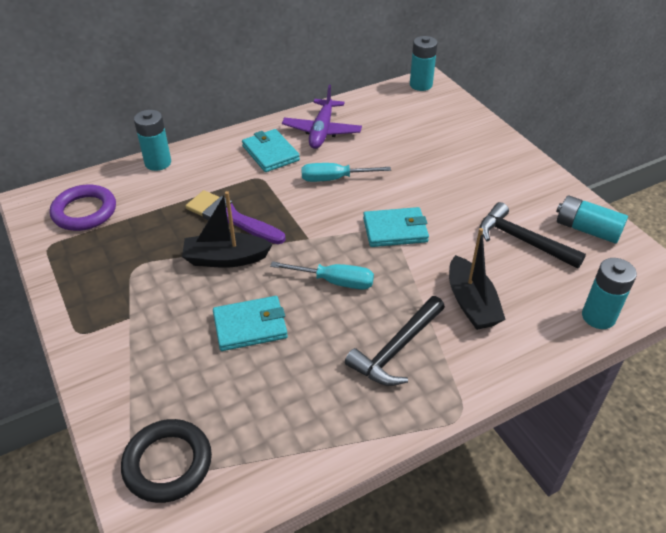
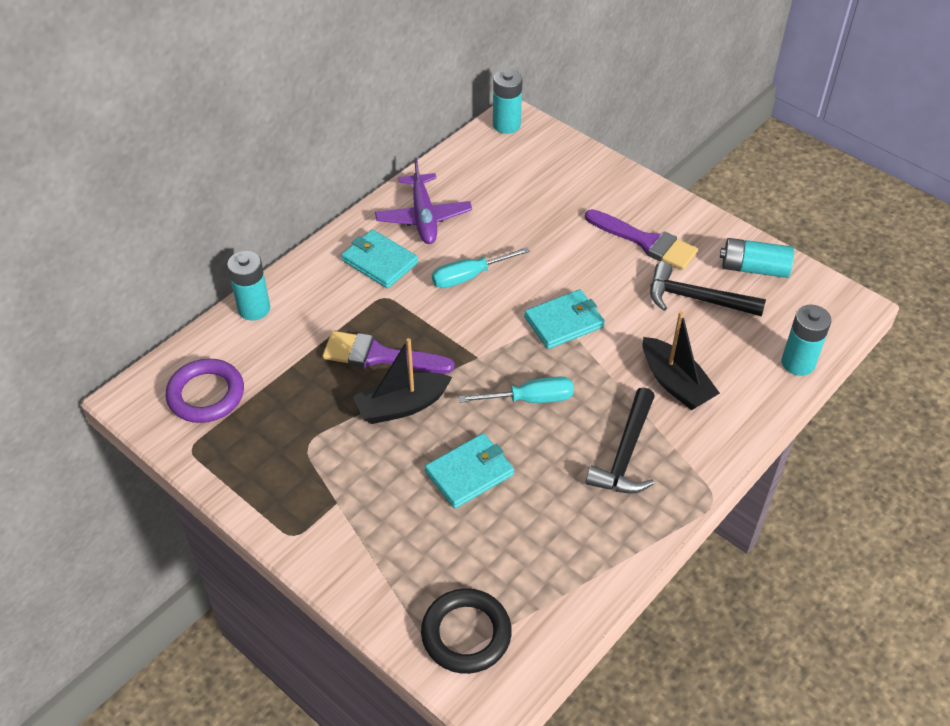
camera: 20 degrees left, 5 degrees up
(496, 187) = (646, 242): none -> purple brush

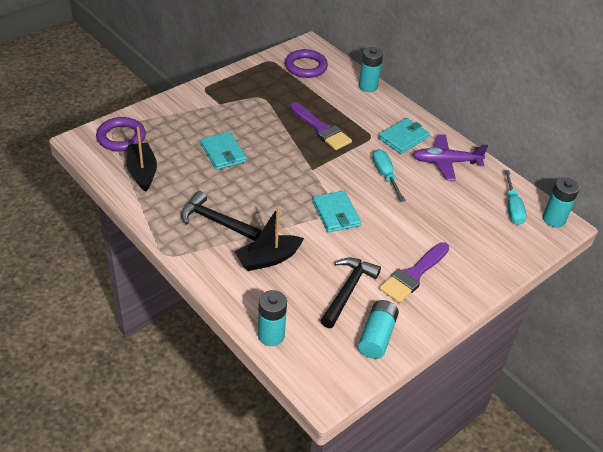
camera: 95 degrees right, 5 degrees down
(379, 356) = (321, 129): purple brush -> purple brush turned 120 degrees clockwise
(402, 406) = (280, 133): black boat -> black boat (142, 172)
(466, 634) = (121, 137): black ring -> purple ring
(530, 399) = (272, 186): turquoise screwdriver -> turquoise screwdriver (512, 207)

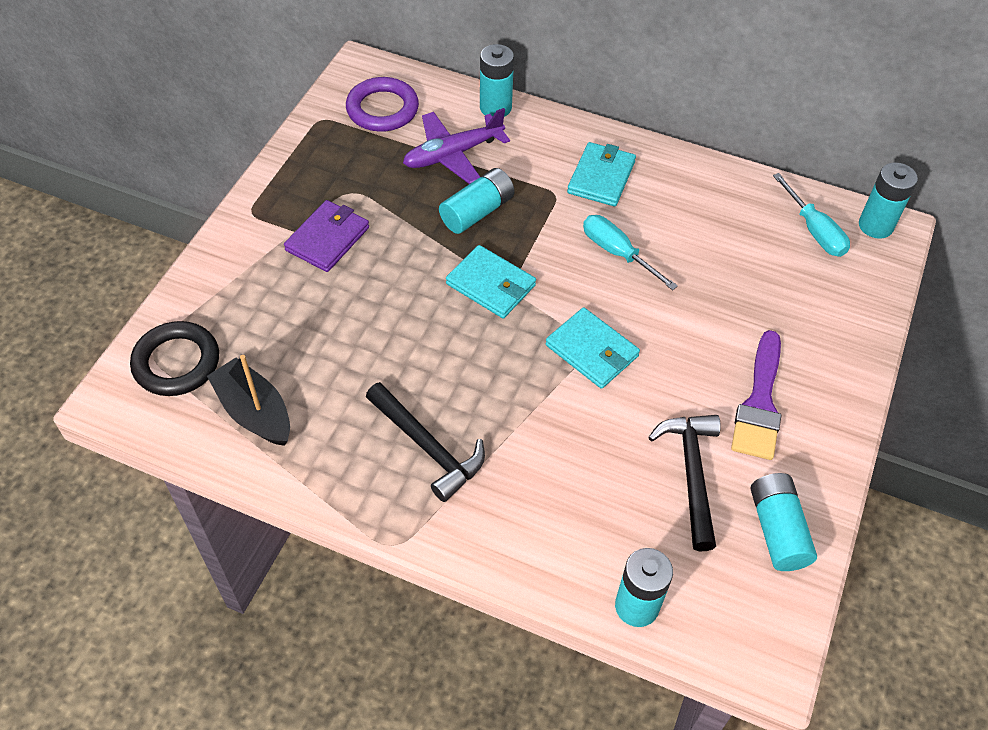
camera: 25 degrees left, 10 degrees up
(121, 137) = (176, 362): purple ring -> black ring
(216, 221) = (428, 447): black hammer -> black hammer turned 135 degrees counterclockwise
(223, 153) = (358, 319): turquoise wallet -> turquoise wallet (491, 285)
(234, 113) = (327, 239): none -> purple wallet
(268, 259) = (547, 476): black boat -> none
(321, 129) = (477, 212): purple brush -> turquoise battery
(446, 162) = (683, 194): purple plane -> purple plane (452, 155)

